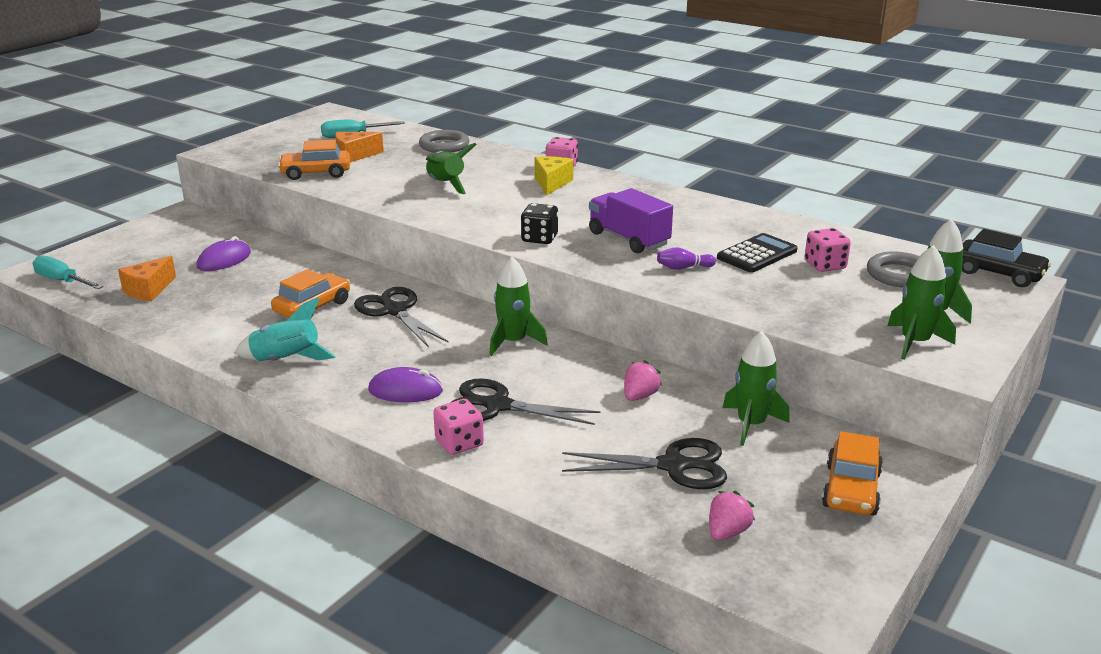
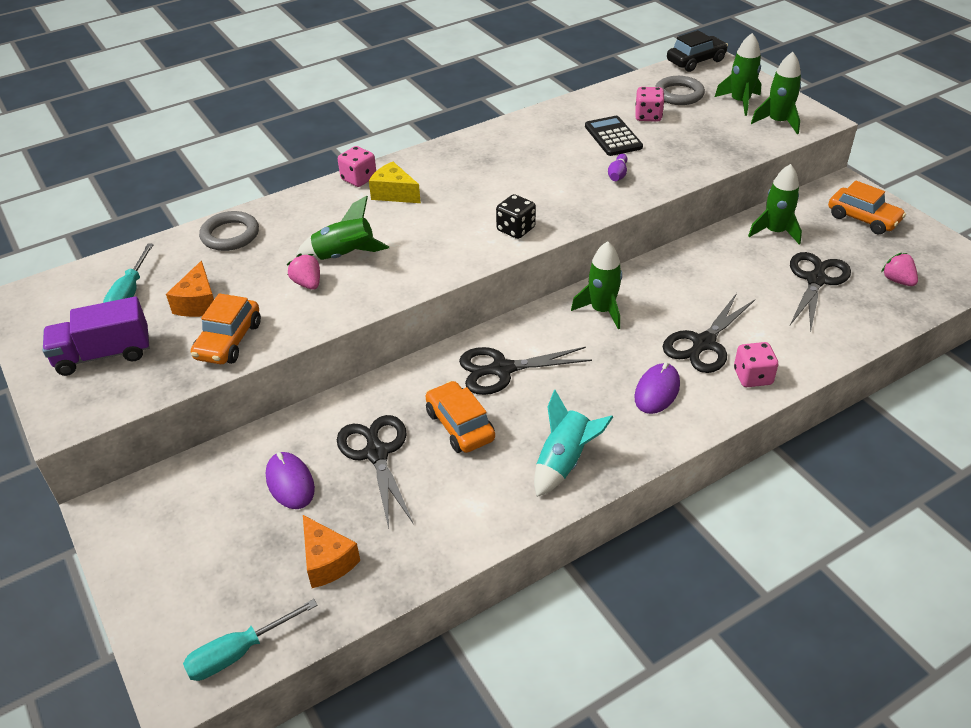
camera: 65 degrees left, 15 degrees up
(267, 282) = (376, 453): none -> black scissors
(628, 239) = (547, 185): purple truck -> purple truck (104, 354)
(639, 396) = (718, 269): pink strawberry -> pink strawberry (307, 283)

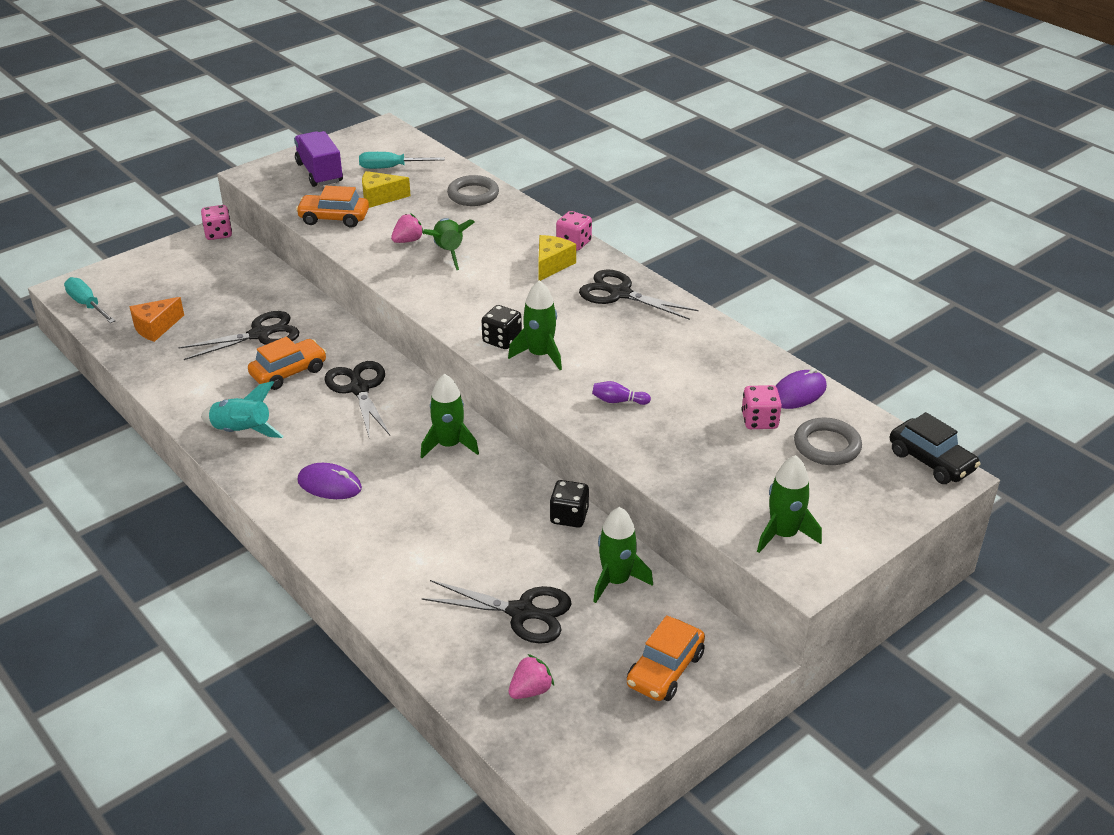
camera: 80 degrees right, 5 degrees down
(198, 303) = (380, 197): orange cheese -> yellow cheese
(290, 483) = (233, 300): purple mouse -> purple mouse (798, 393)
(613, 137) = (700, 395): black calculator -> none
(701, 248) = (569, 516): none -> black dice
(703, 344) = (400, 517): black scissors -> black scissors (619, 293)
(739, 102) = (827, 500): green rocket -> green rocket (540, 354)
(752, 377) = (350, 552): pink dice -> pink dice (218, 234)

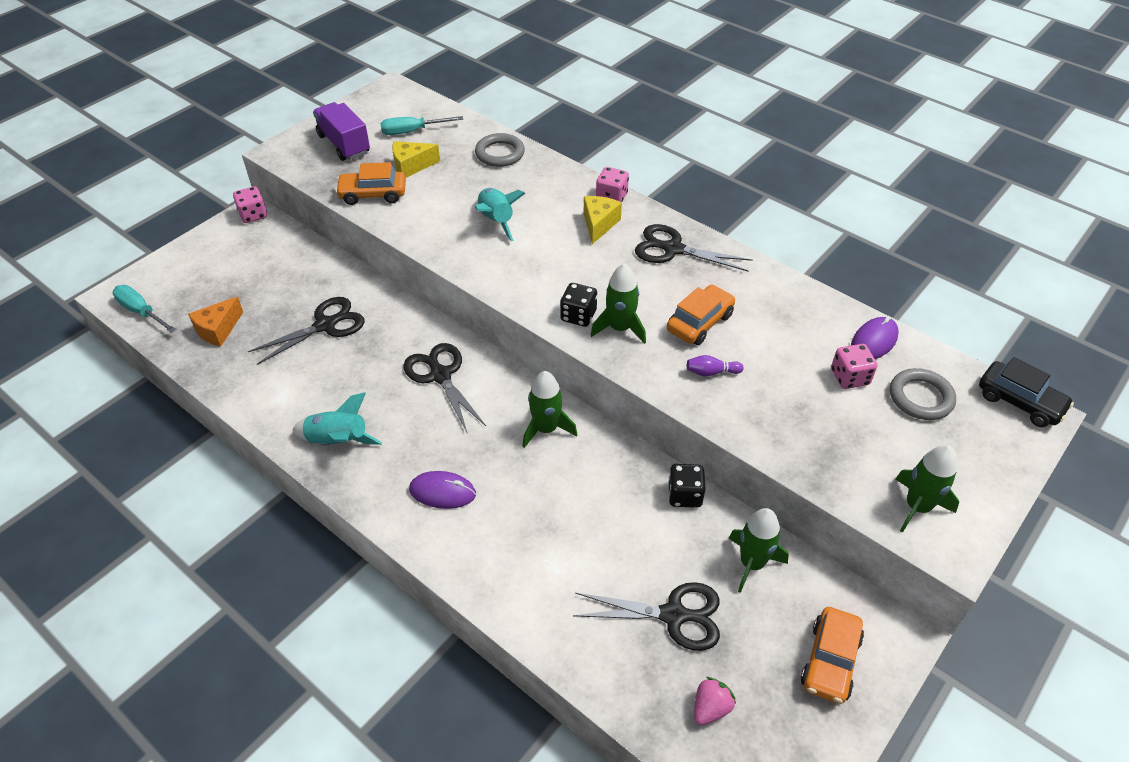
camera: 10 degrees left, 10 degrees up
(289, 372) = (366, 365): orange car -> orange car (699, 322)
(408, 241) = (453, 212): pink strawberry -> none
(448, 252) = (496, 221): green rocket -> turquoise rocket

